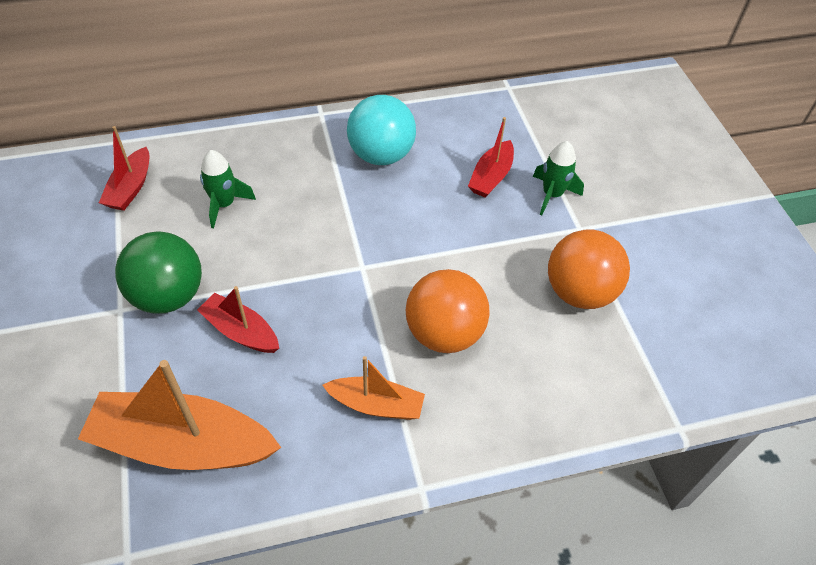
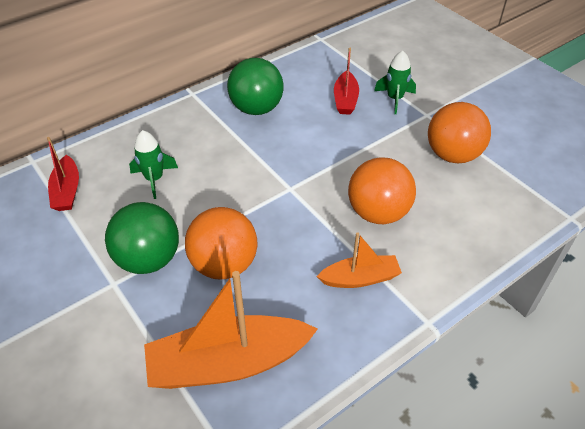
camera: 20 degrees left, 5 degrees down
(240, 331) = (224, 264): red boat -> orange ball
(381, 155) = (256, 108): turquoise ball -> green ball

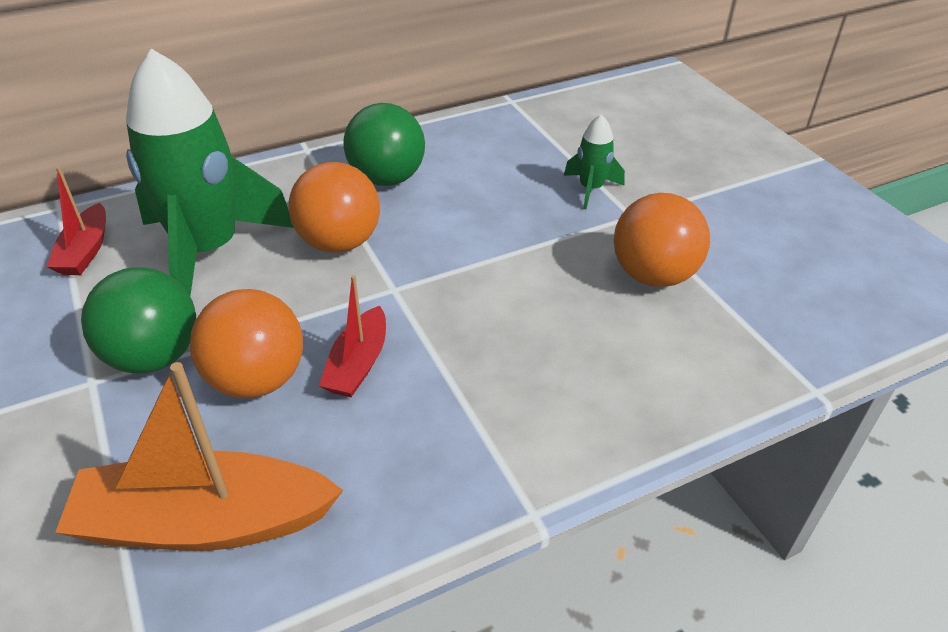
camera: 10 degrees right, 5 degrees down
(154, 179) = (208, 251): green rocket -> green rocket, size x2.29
(345, 100) = (518, 182): red boat -> red boat (358, 364)
(360, 278) = (450, 430): orange boat -> none
(378, 213) = (511, 340): orange ball -> orange ball (339, 243)

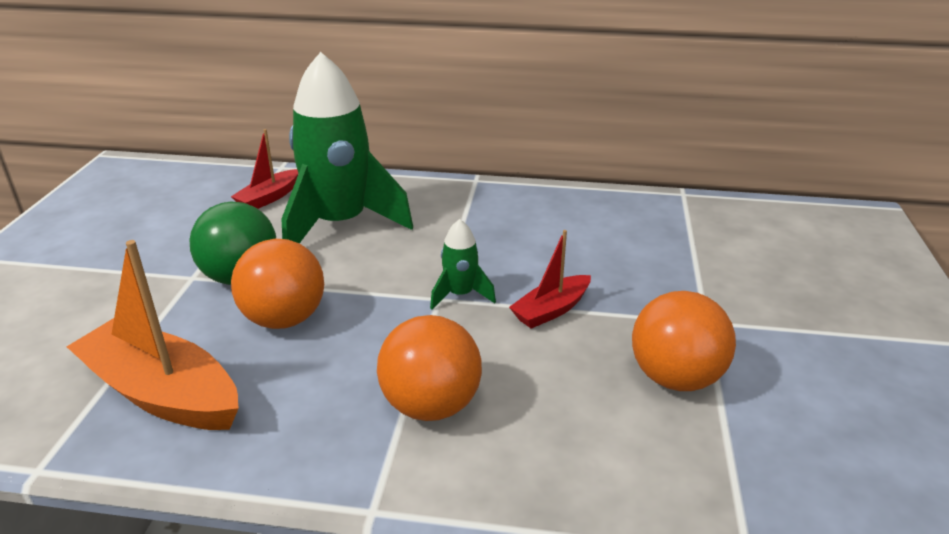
camera: 35 degrees right, 10 degrees down
(339, 243) = (432, 251): orange ball -> orange ball (431, 405)
(358, 364) = (359, 339): red boat -> red boat (551, 310)
(387, 178) = (515, 219): green ball -> none
(591, 189) = (687, 286): green rocket -> green rocket (460, 295)

